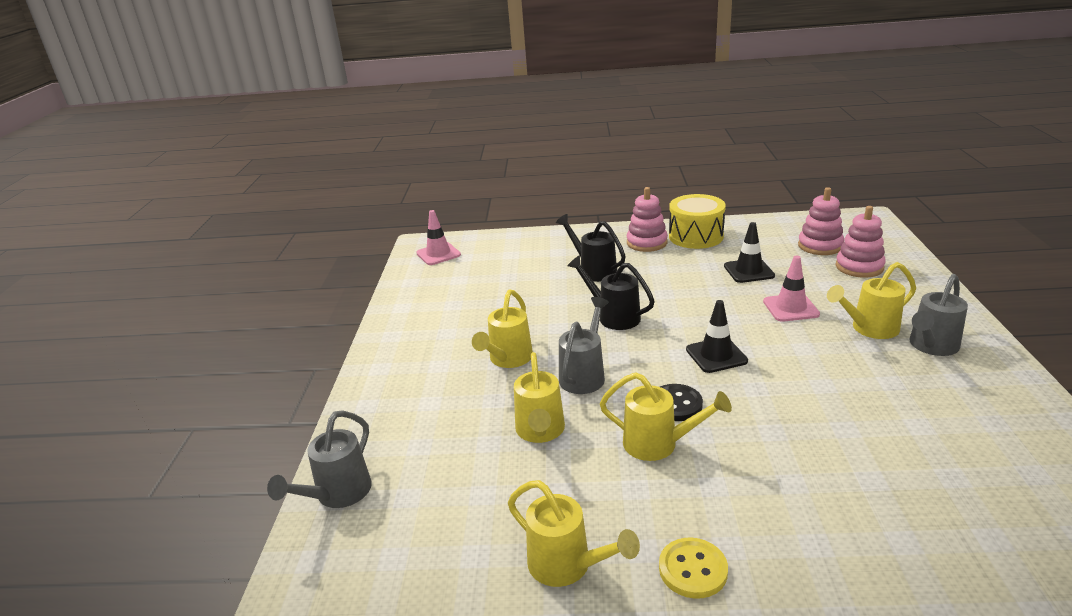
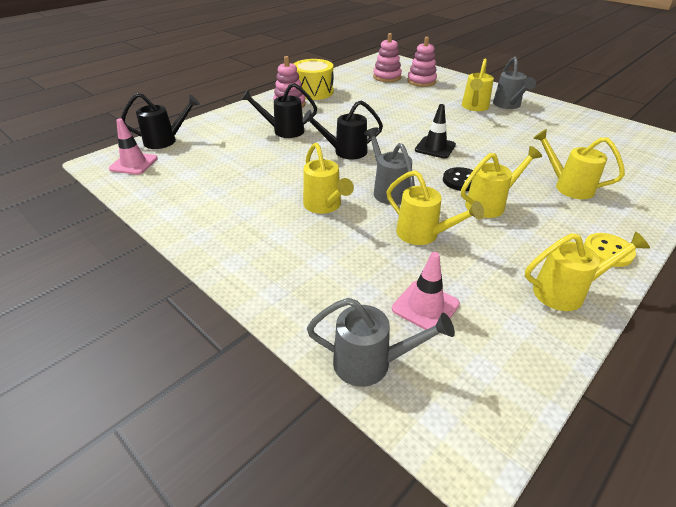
camera: 50 degrees left, 10 degrees up
(338, 494) = (370, 363): grey watering can -> grey watering can turned 60 degrees counterclockwise
(487, 242) = (165, 141): none -> black watering can
(748, 271) = (374, 100): black traffic cone -> none
(790, 308) = (426, 111): pink traffic cone -> pink traffic cone (425, 306)
(796, 482) = (568, 187): none -> yellow watering can

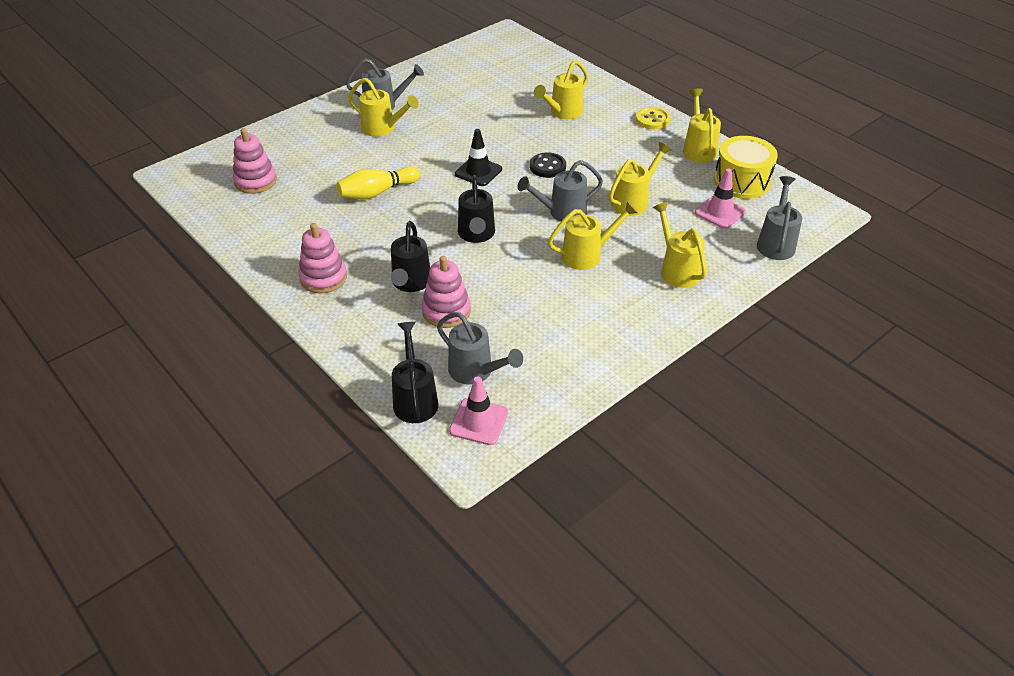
camera: 85 degrees left, 5 degrees up
(184, 160) = (475, 371): none -> grey watering can
(313, 92) = (284, 253): yellow drum -> yellow drum (741, 181)
(389, 112) = (377, 192): none -> yellow bowling pin
(421, 81) = (285, 154): pink stacking toy -> pink stacking toy (446, 311)
(489, 204) = (589, 159): yellow watering can -> yellow watering can (677, 270)

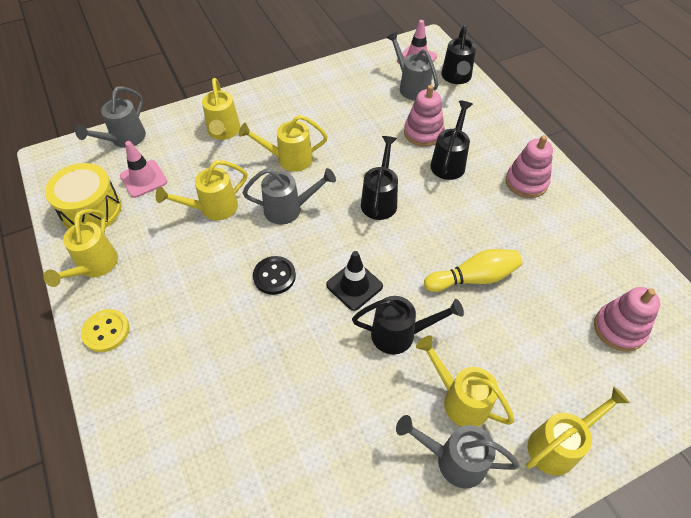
camera: 165 degrees left, 10 degrees up
(433, 151) = (400, 334): none -> black watering can
(563, 112) = (208, 375): yellow watering can -> yellow watering can (558, 445)

